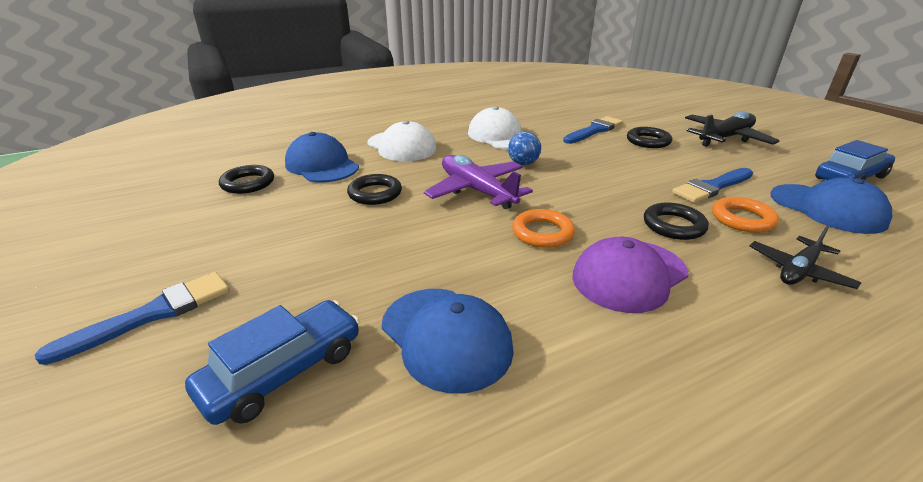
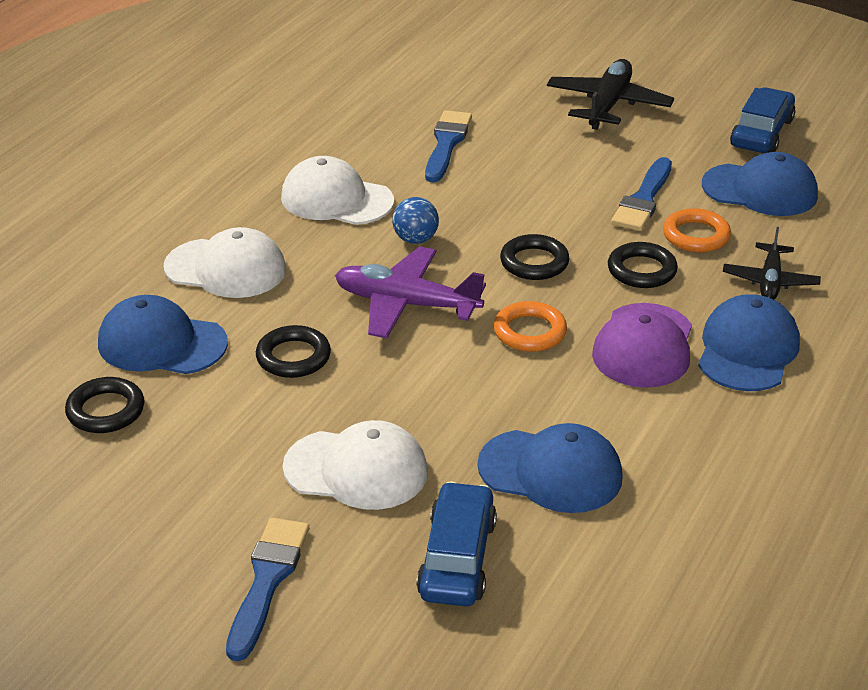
camera: 35 degrees left, 5 degrees up
(315, 268) = (356, 470): none -> white cap
(648, 141) = (526, 143): black ring -> black ring (534, 262)
(735, 316) = (747, 350): none -> blue cap

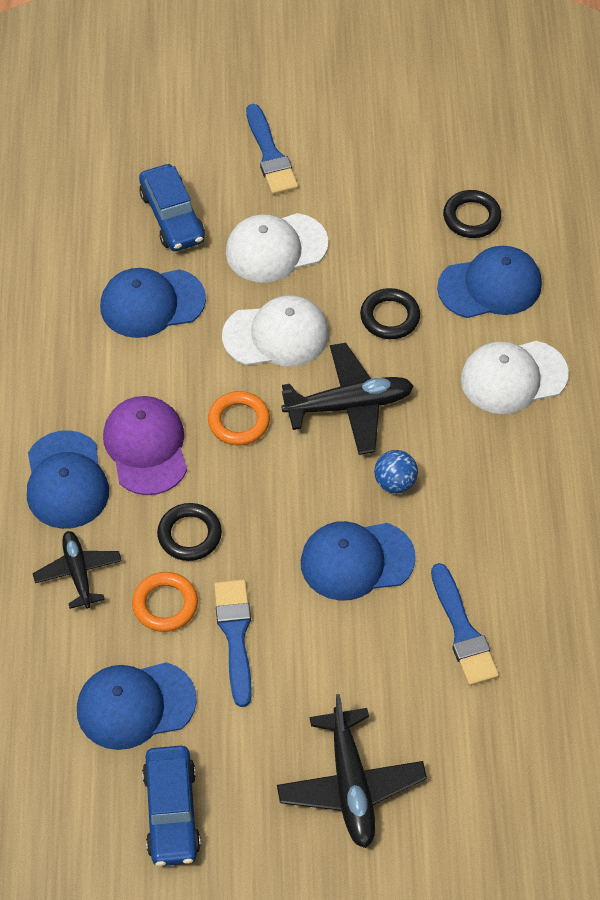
camera: 150 degrees right, 20 degrees up
(336, 199) = (497, 501): white cap -> white cap (276, 335)
(406, 304) = (349, 406): purple plane -> black plane
(497, 206) = (356, 560): none -> blue cap
(534, 262) = (281, 501): black ring -> none

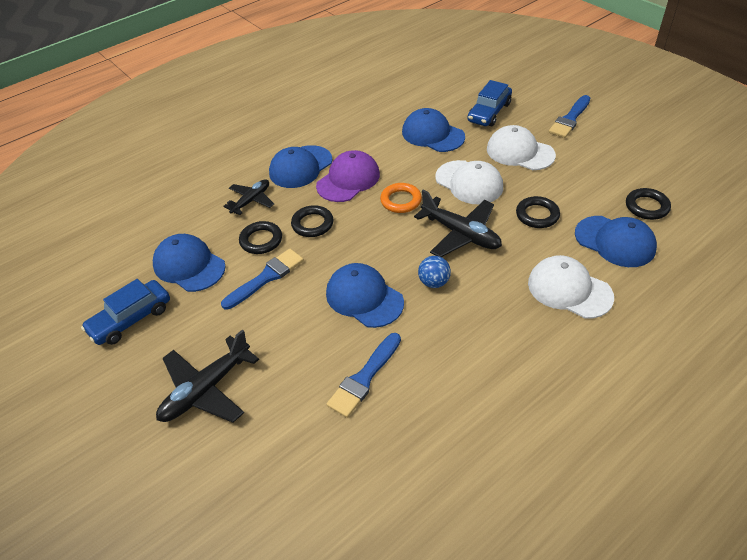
camera: 55 degrees right, 10 degrees down
(165, 604) = (261, 240): orange ring -> black ring

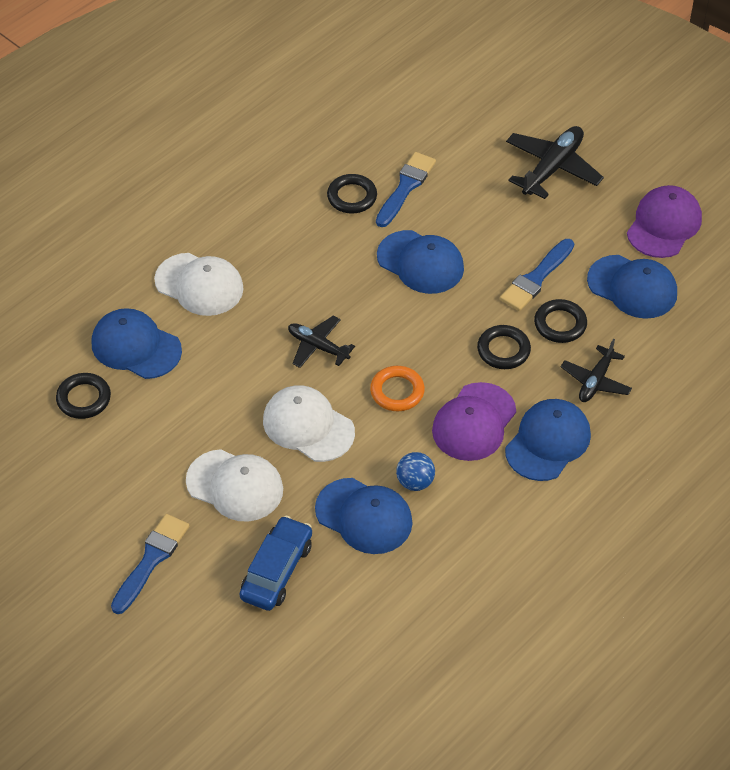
camera: 170 degrees right, 5 degrees up
(131, 319) = (664, 225): blue car -> purple cap
(434, 282) = (346, 284): blue ball -> blue ball (415, 482)
(460, 234) = (318, 346): black plane -> black plane, size x0.64
(537, 215) = (223, 379): black ring -> black ring (352, 197)

